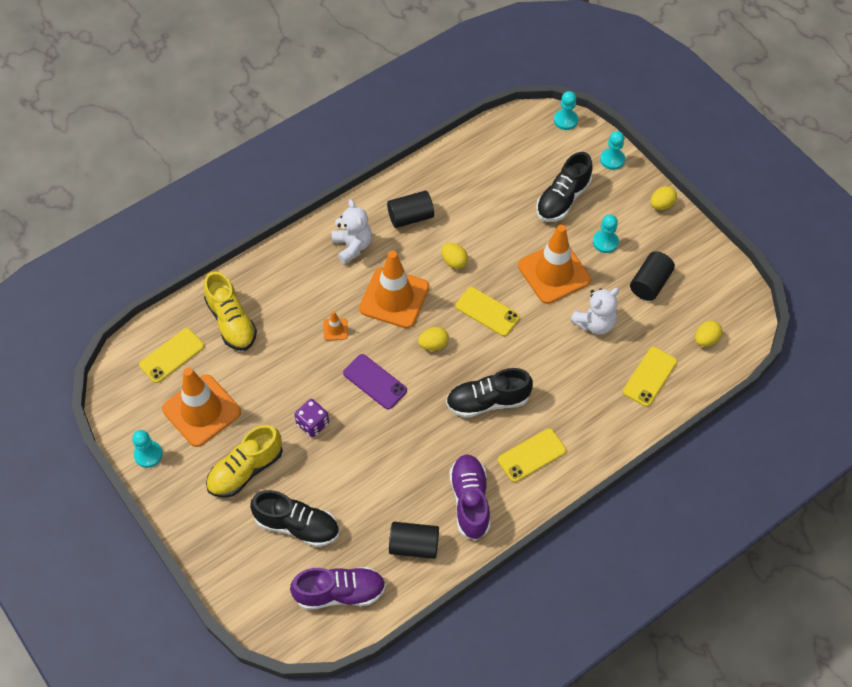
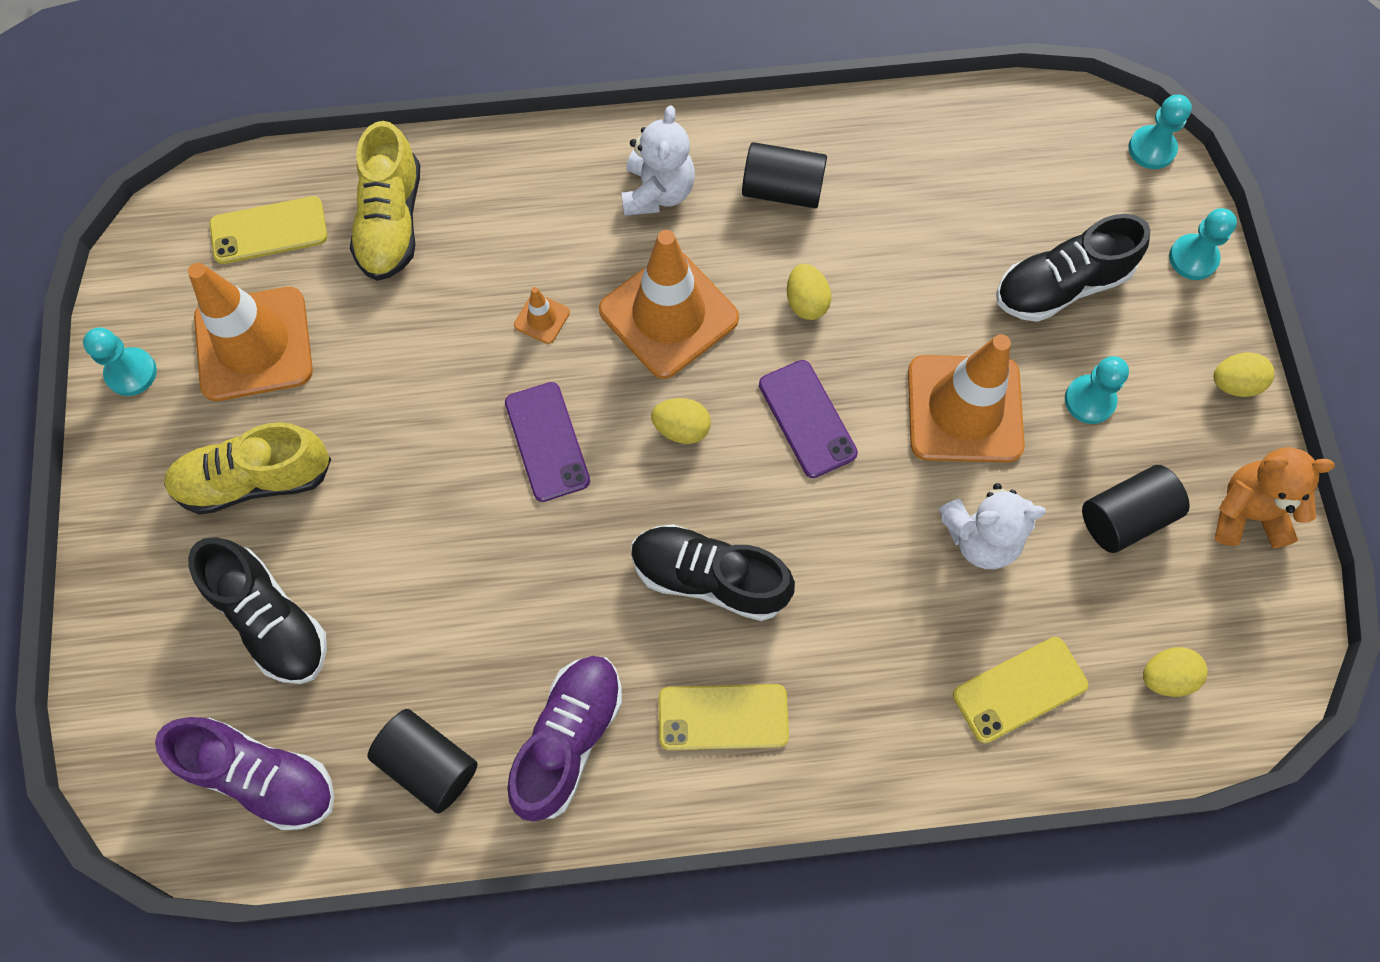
camera: 30 degrees right, 10 degrees up
(312, 424) = (405, 459): purple dice -> none
(487, 312) = (807, 419): yellow phone -> purple phone
(699, 256) = (1247, 513): none -> orange teddy bear

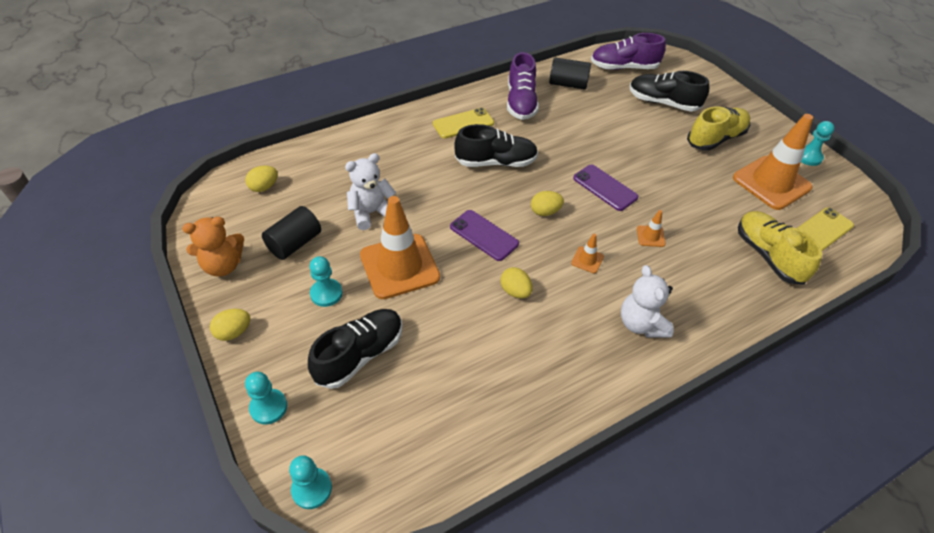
camera: 155 degrees right, 20 degrees down
(668, 314) = (587, 260): orange traffic cone -> orange traffic cone, size x0.41
(782, 190) = (567, 353): black cylinder -> none
(1019, 689) = (335, 164): yellow phone -> none

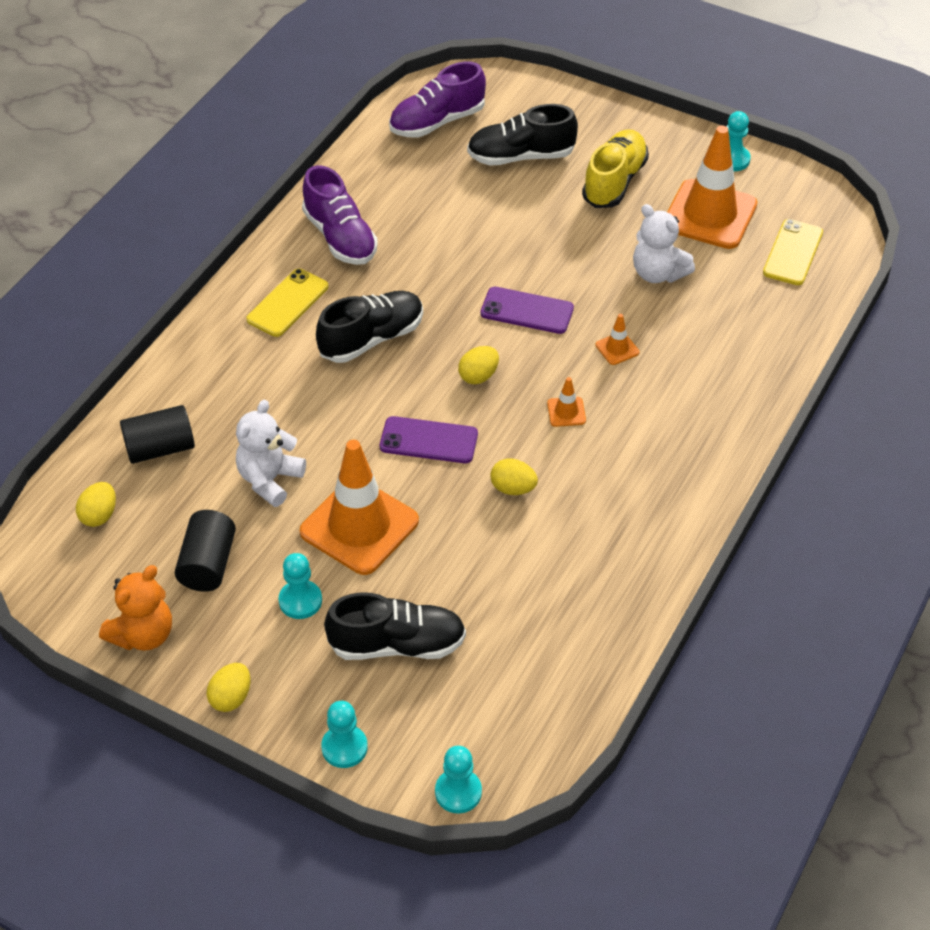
camera: 30 degrees left, 0 degrees up
(360, 355) = (397, 644): black shoe -> black shoe turned 75 degrees clockwise
(568, 84) = (382, 181): black cylinder -> black cylinder (160, 448)
(641, 324) = (669, 456): white teddy bear -> white teddy bear (658, 273)
(768, 255) = (754, 311): yellow shoe -> none

